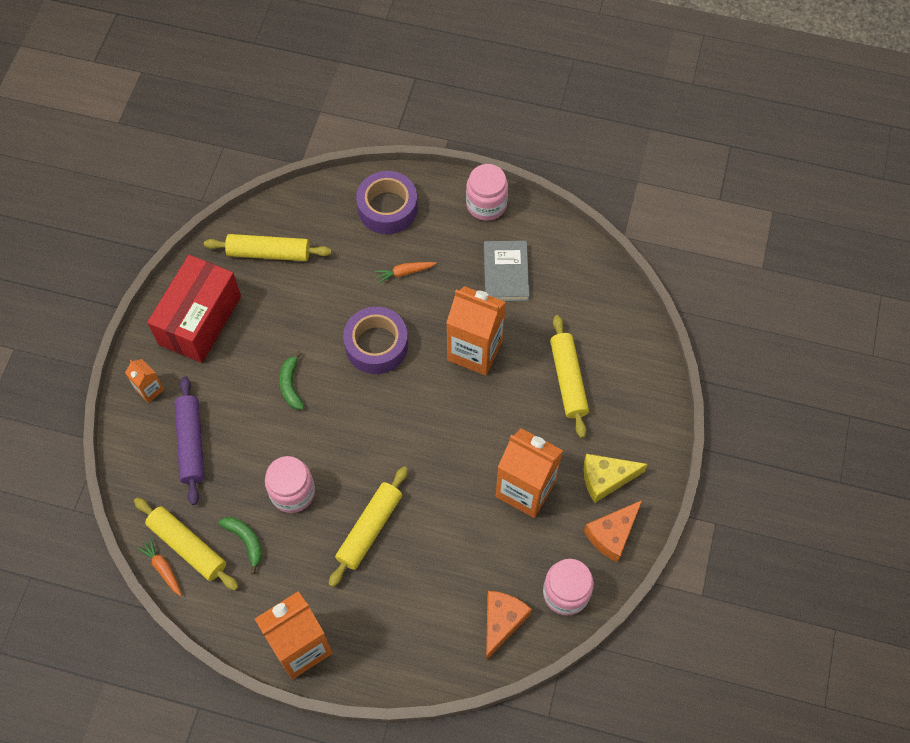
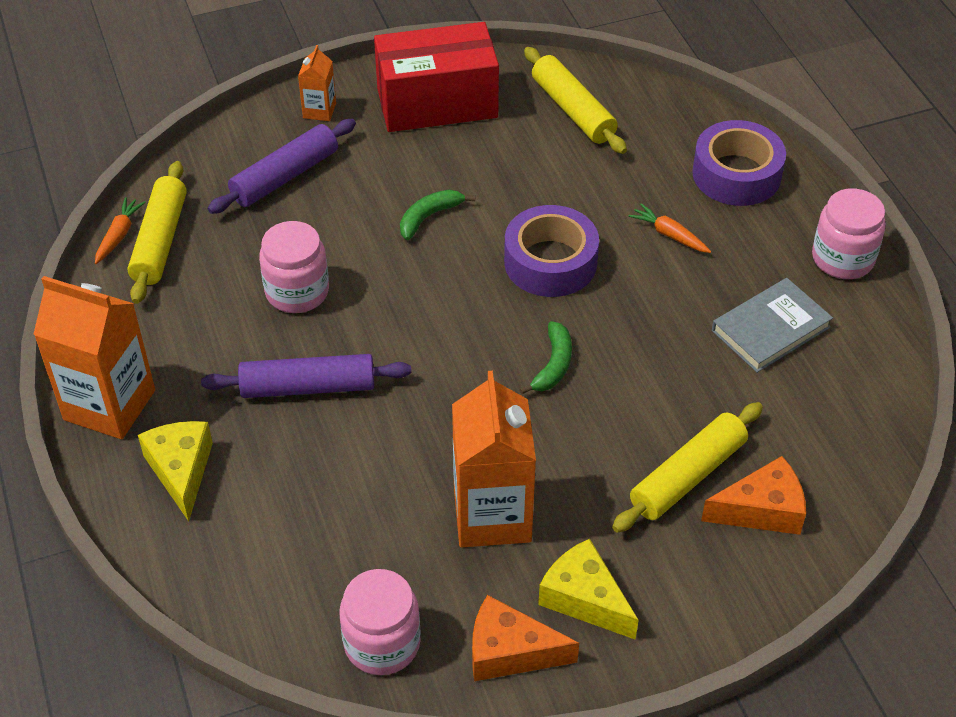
camera: 55 degrees right, 15 degrees down
(245, 541) = (204, 285): green banana -> green banana (553, 365)
(369, 529) = (308, 387): yellow rolling pin -> purple rolling pin
(379, 632) = (181, 471): none -> yellow cheese
(475, 350) = (634, 357): orange carton -> none
(502, 622) = (287, 592): orange cheese -> orange cheese (762, 510)

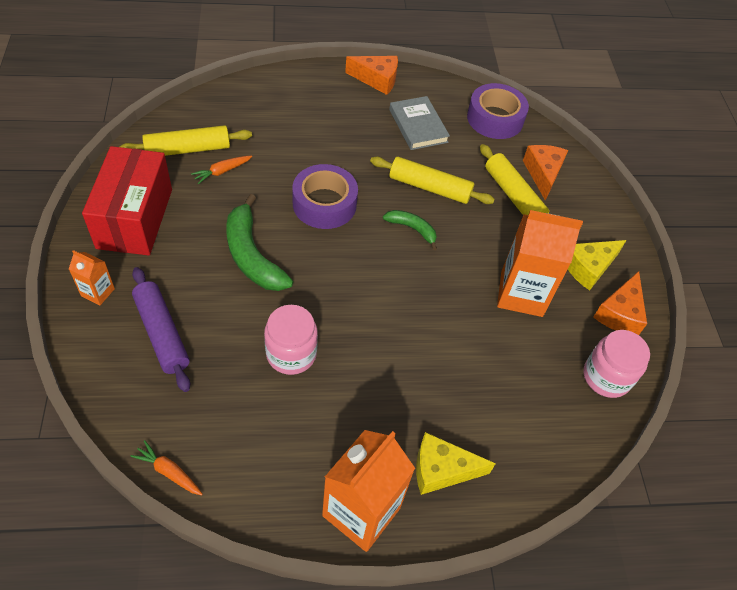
camera: 80 degrees left, 5 degrees up
(160, 241) = (191, 440): yellow rolling pin -> yellow rolling pin (429, 188)
(308, 387) = (387, 368): purple rolling pin -> none
(429, 217) = (252, 255): green banana -> green banana, size x1.82
(669, 235) = (326, 142): orange carrot -> orange carrot (222, 171)
(736, 174) = (289, 96): purple tape -> purple tape (495, 119)
(842, 258) = (377, 80): pink jar -> orange cheese

